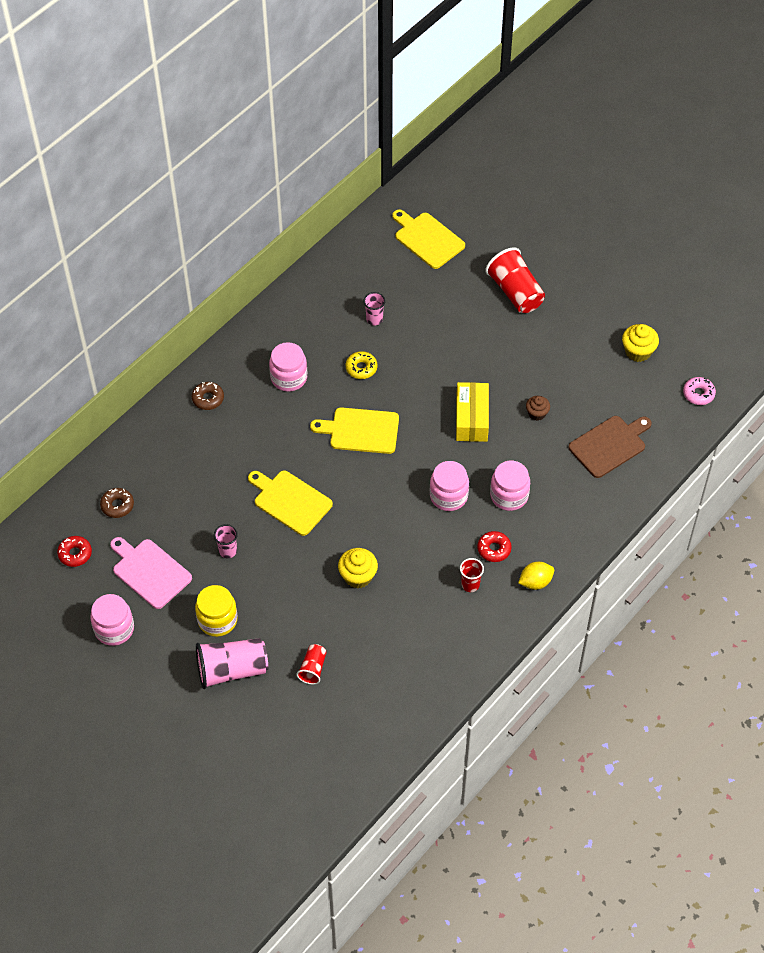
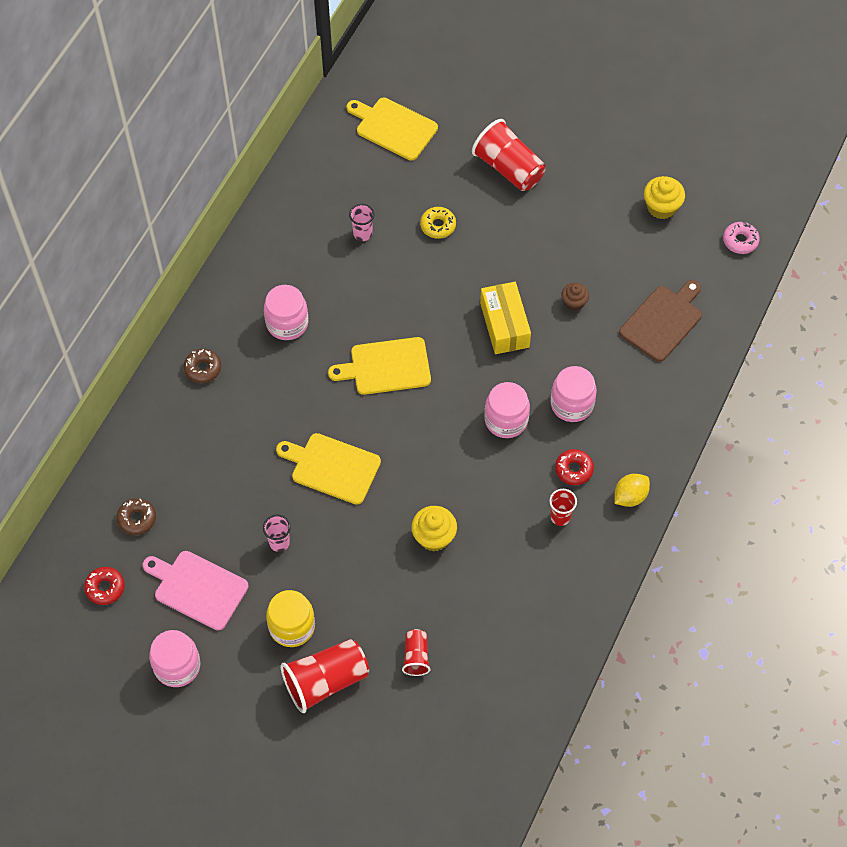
camera: 15 degrees left, 5 degrees up
(232, 670) = (325, 681): pink cup -> red cup
(361, 368) = (365, 294): yellow donut -> yellow donut (438, 226)

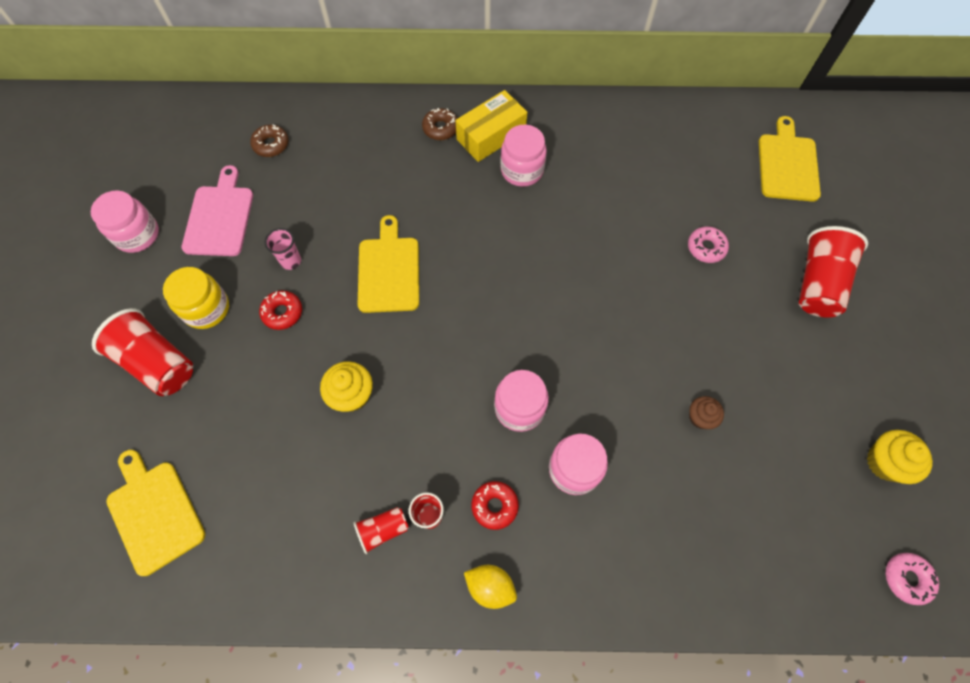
camera: 65 degrees right, 5 degrees up
(105, 588) = (196, 151): red donut -> red donut (282, 312)
(362, 234) = (654, 189): pink cup -> none
(386, 366) = (521, 270): yellow cutting board -> yellow cutting board (154, 513)
(416, 657) = (209, 435): red cup -> red cup (383, 530)
(438, 226) = (706, 248): yellow donut -> pink donut
(504, 325) = (631, 358): yellow box -> yellow box (491, 135)
(663, 321) = (738, 528): brown cutting board -> none

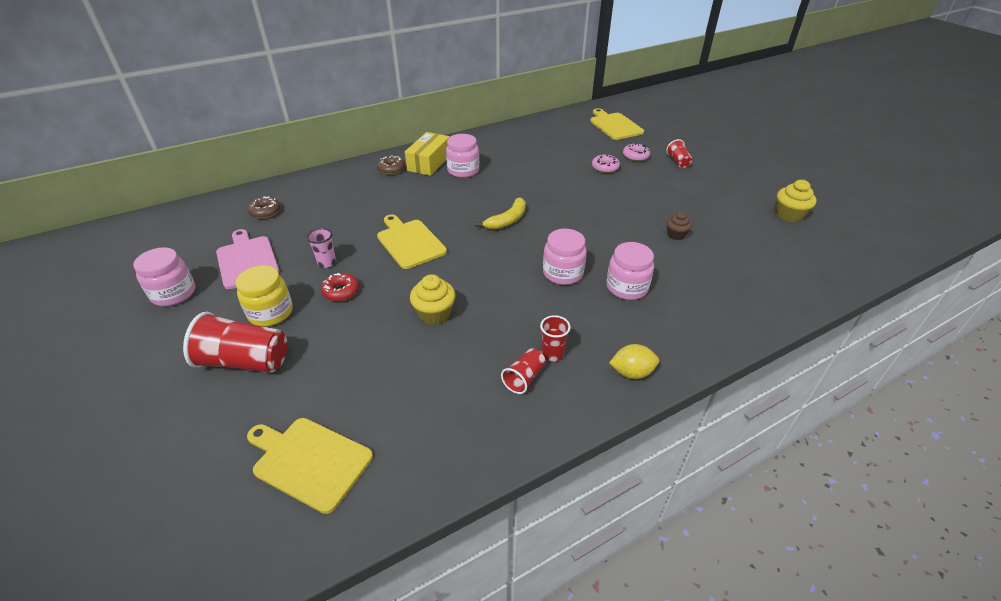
camera: 30 degrees left, 25 degrees down
(494, 506) = (593, 328): red donut -> none
(516, 288) = (507, 220): none -> yellow banana
(818, 283) = (678, 161): red cup -> red cup, size x0.53
(907, 578) = (854, 256): pink donut -> pink donut (635, 156)

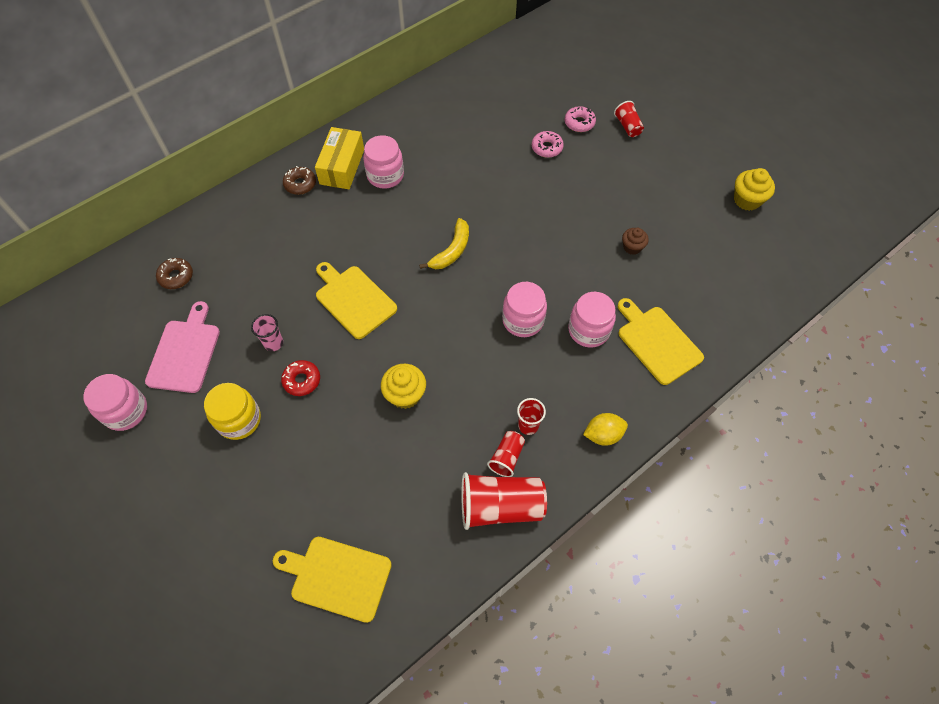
camera: 10 degrees left, 20 degrees up
(245, 361) = (237, 483): red cup -> red cup (500, 506)
(247, 260) = (185, 352): pink cutting board -> pink cutting board turned 45 degrees clockwise
(615, 125) = (550, 68): yellow cutting board -> yellow cutting board (657, 342)

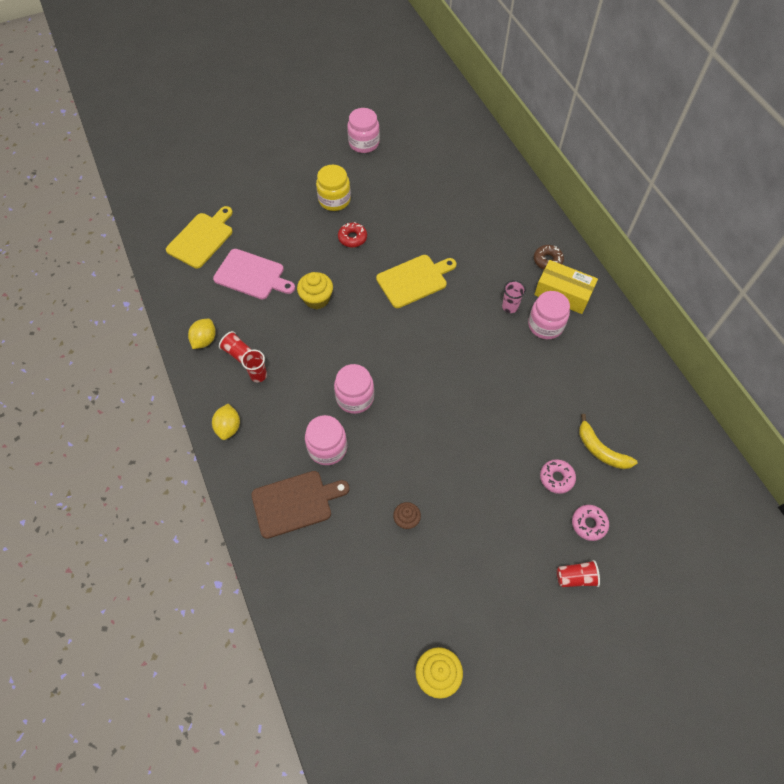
camera: 105 degrees right, 0 degrees up
(176, 276) = (469, 174): brown donut -> none
(185, 352) = (399, 175): pink cutting board -> pink cutting board (252, 275)
(273, 343) = (390, 225): pink cup -> pink cup (510, 307)
(452, 251) = (444, 360): yellow banana -> yellow banana (601, 450)
(500, 506) = (204, 340): red cup -> yellow lemon
(657, 342) = (295, 503): yellow cutting board -> brown cutting board

